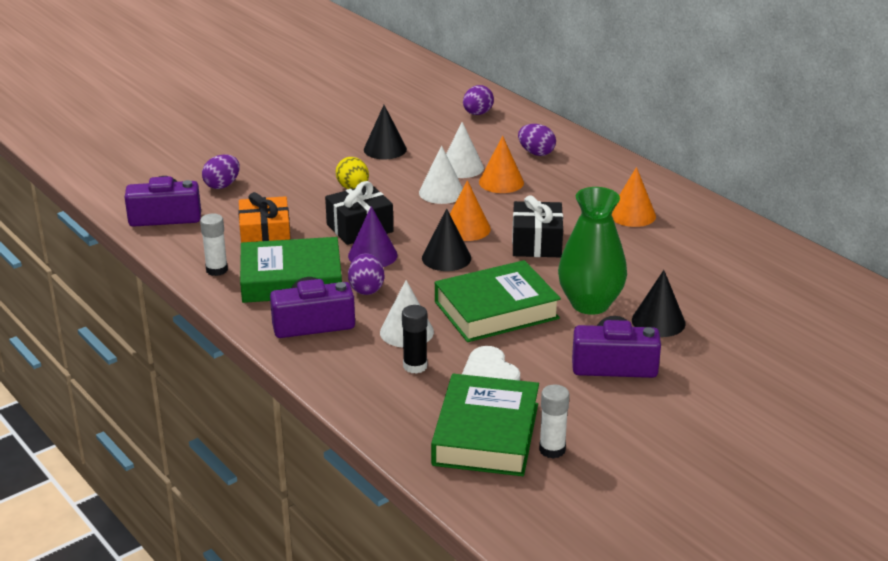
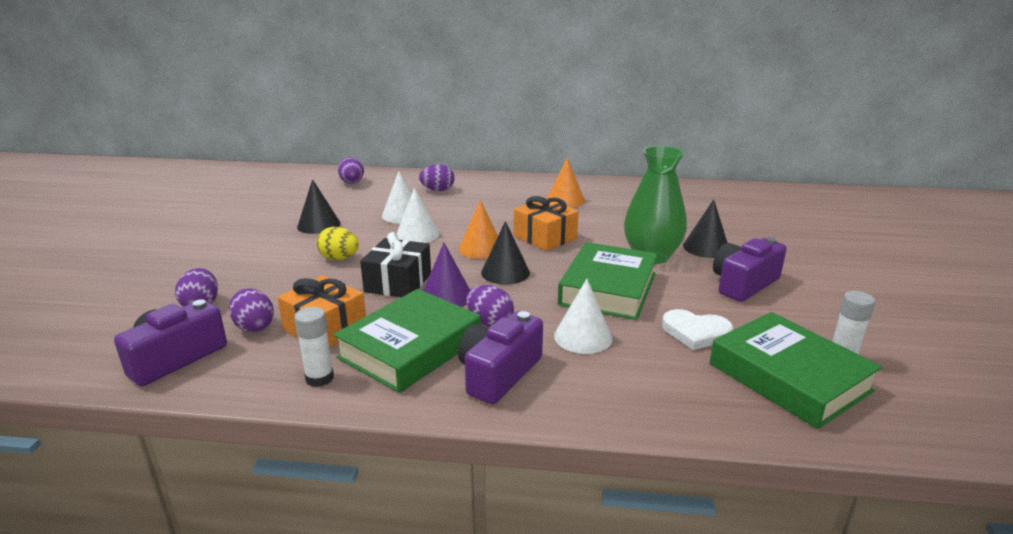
camera: 45 degrees left, 5 degrees down
(230, 217) = (254, 326): none -> purple egg
(415, 366) = (641, 358): black glue stick -> none
(501, 182) = (448, 213): orange cone -> none
(536, 243) = (545, 237): black gift -> orange gift

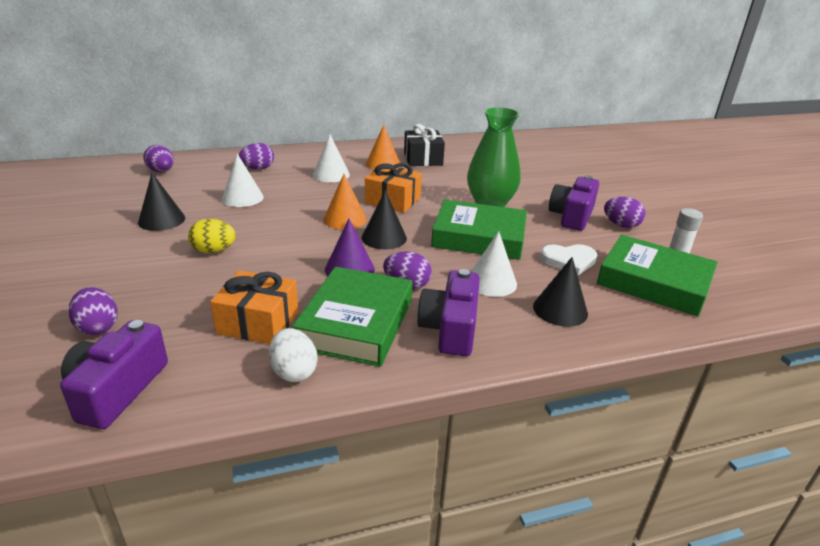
camera: 25 degrees left, 5 degrees up
(254, 326) = (180, 337): purple egg -> purple egg (621, 225)
(319, 378) = (294, 371): white glue stick -> white egg
(398, 282) = (293, 264): black gift -> black gift (423, 159)
(417, 234) = (274, 215): white cone -> white cone (331, 174)
(608, 289) = (479, 237): green book -> green book turned 75 degrees counterclockwise
(706, 247) = (524, 190): black cone -> black cone (560, 310)

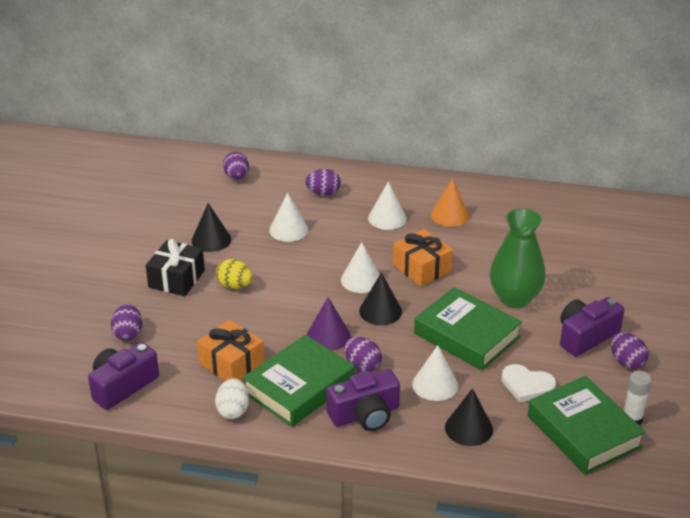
camera: 30 degrees right, 5 degrees up
(345, 219) = (361, 280): orange cone -> white cone
(423, 159) = (498, 217): black gift -> black gift (176, 279)
(450, 328) = (365, 414): purple camera -> purple camera turned 150 degrees counterclockwise

